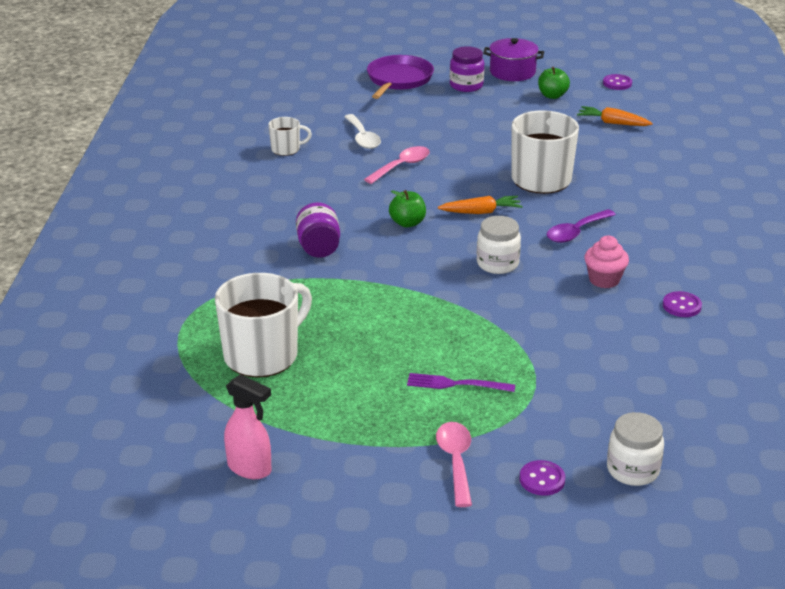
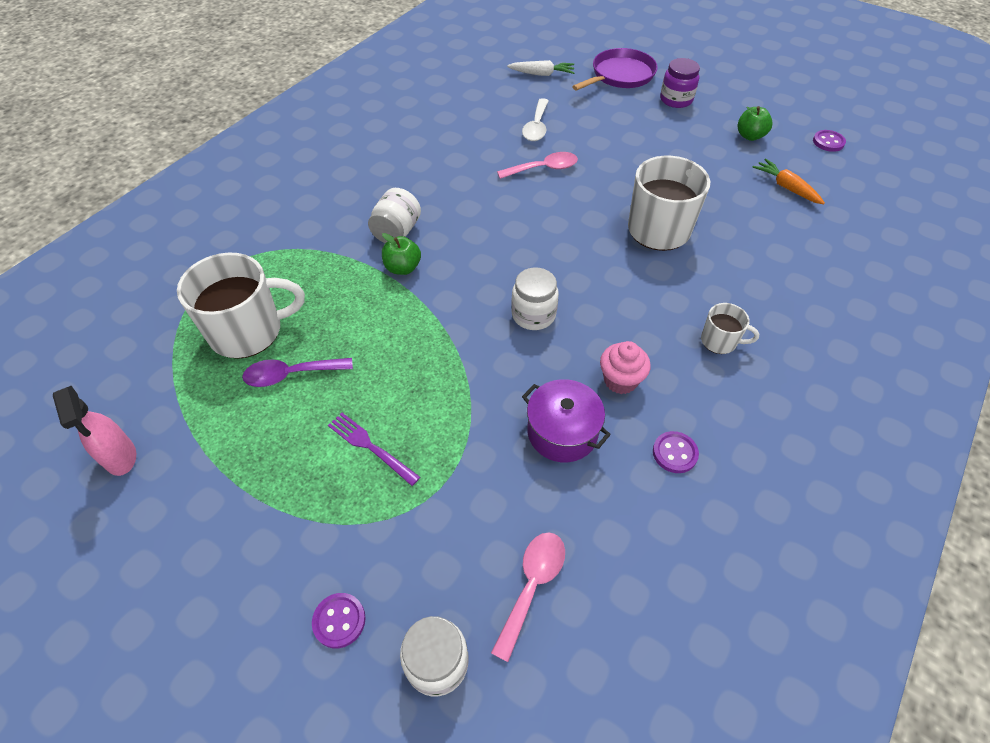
camera: 30 degrees right, 20 degrees up
(286, 149) = (464, 118): white mug -> white mug (720, 341)
(319, 248) = (397, 231): purple jar -> white jar
(324, 97) = (542, 74): none -> white carrot
(407, 223) = (494, 234): green apple -> green apple (403, 268)
(456, 461) = (285, 548): pink spoon -> pink spoon (532, 586)
(481, 212) = (570, 247): orange carrot -> none
(512, 72) = (732, 98): purple pot -> purple pot (562, 432)
(576, 232) = (641, 307): purple spoon -> purple spoon (291, 374)

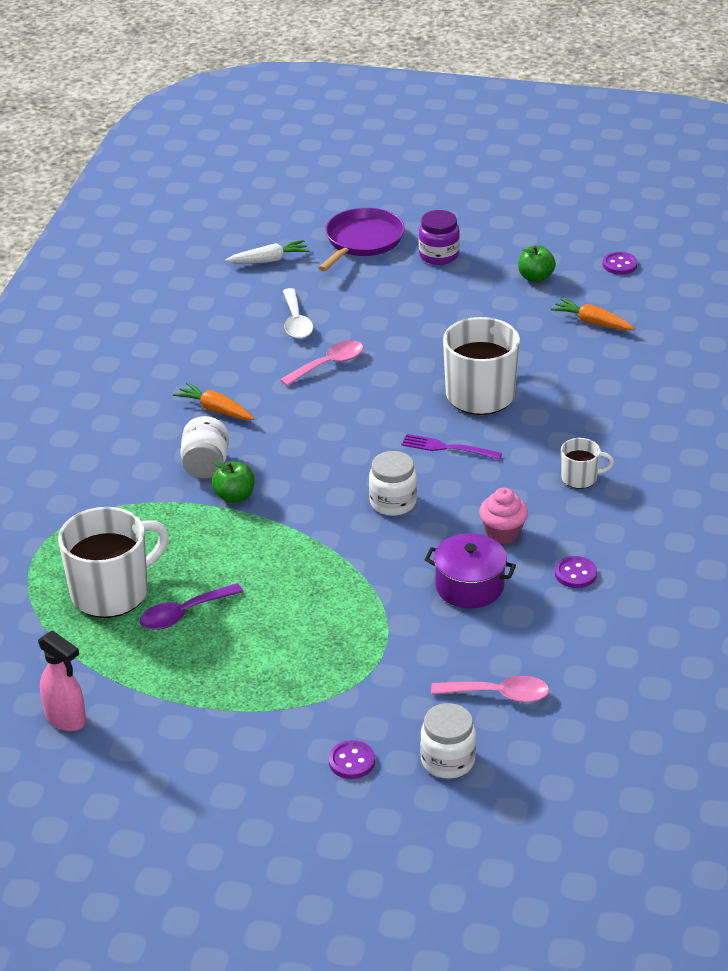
camera: 20 degrees left, 15 degrees down
(370, 447) = (300, 645): purple fork -> purple fork (447, 448)
(433, 184) = (215, 409): none -> orange carrot
(532, 586) = (498, 694): pink spoon -> pink spoon turned 90 degrees clockwise

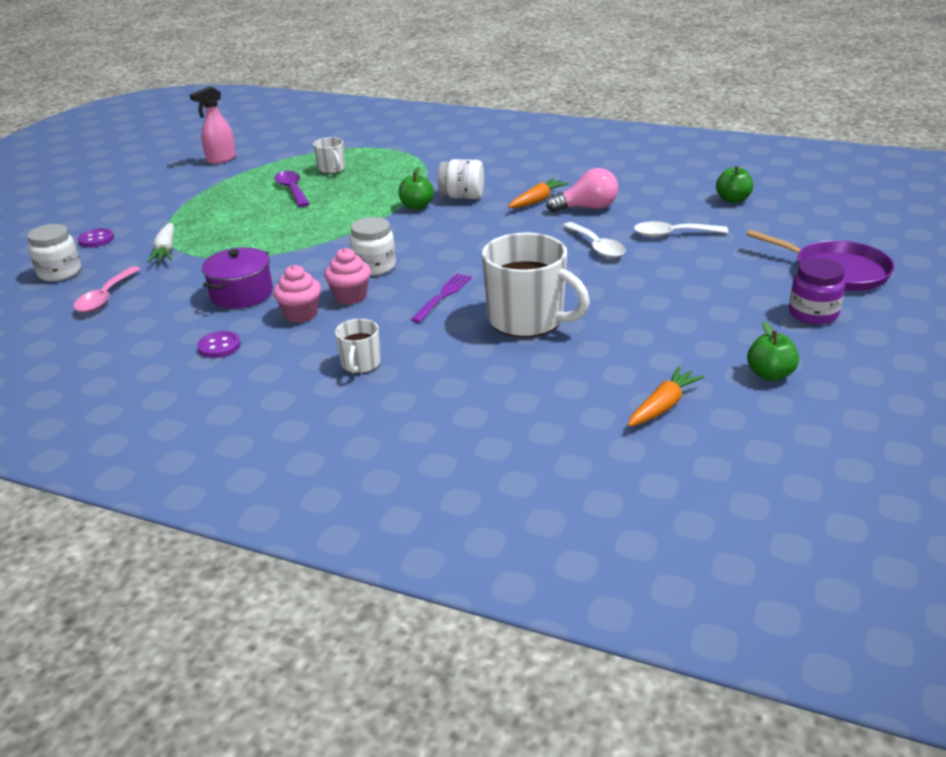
camera: 100 degrees right, 5 degrees down
(112, 592) = (332, 169): white mug -> white mug, size x0.49
(210, 288) = (732, 199): none -> green apple
(235, 375) = (587, 208): none -> pink light bulb
(269, 260) = (787, 225): white carrot -> white carrot (165, 250)
(328, 364) = (596, 247): pink spoon -> white spoon
(460, 507) = (350, 296): none -> pink cupcake
(619, 265) = (812, 446): purple button -> none

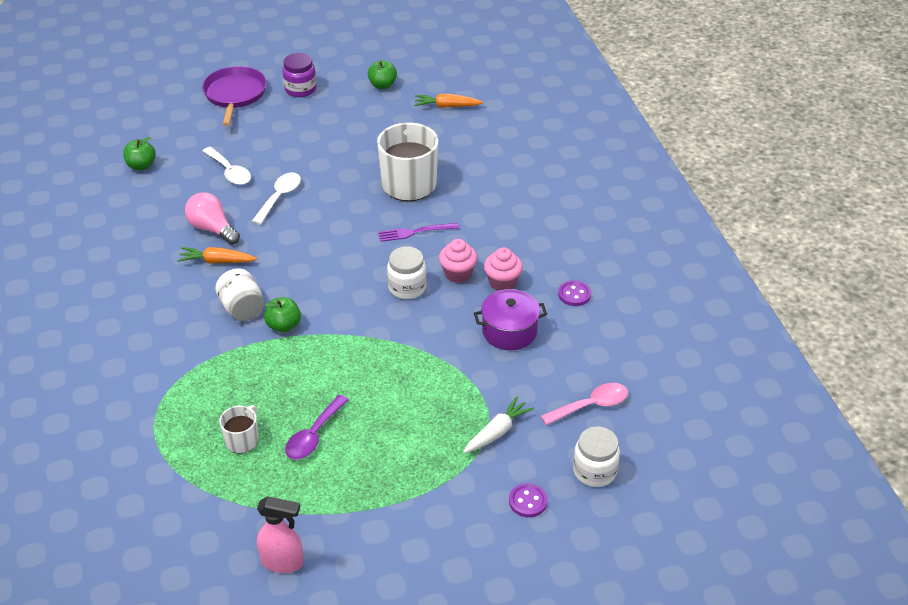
camera: 130 degrees left, 10 degrees up
(360, 364) = (524, 222): white mug -> none

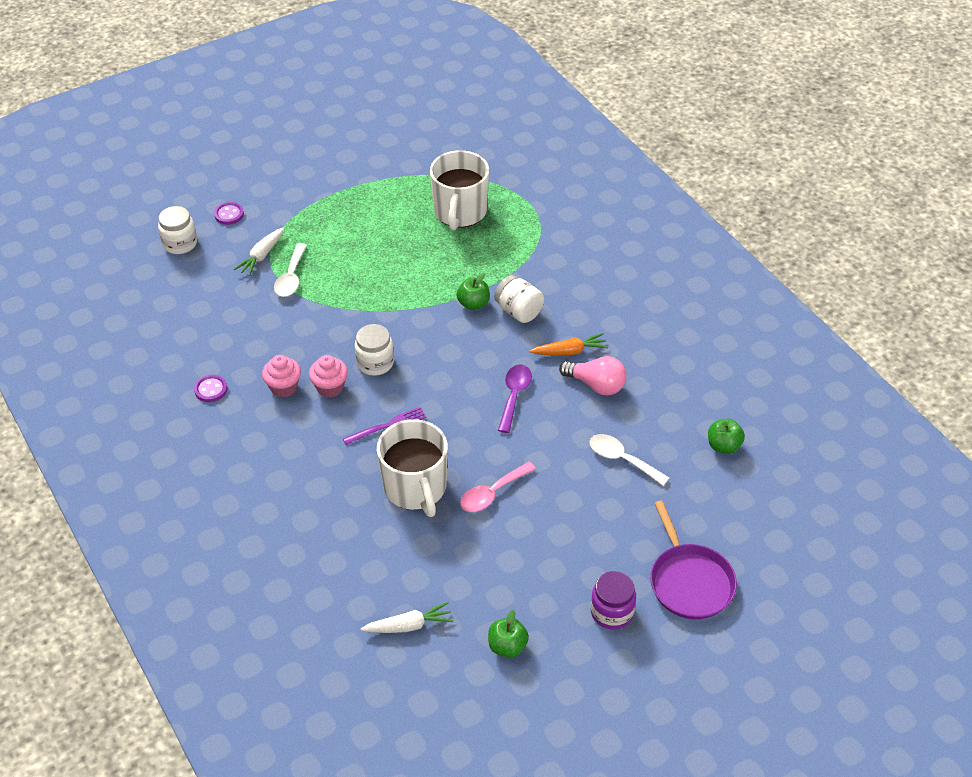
camera: 165 degrees right, 5 degrees up
(242, 440) = (460, 212): white mug -> white mug, size x2.03
(279, 197) = (549, 438): white spoon -> white spoon (291, 277)
(283, 562) = (392, 149): pink spray bottle -> none
(314, 435) = (406, 226): purple spoon -> purple spoon (514, 396)
(446, 106) = (409, 626): orange carrot -> white carrot
(509, 331) = (267, 340): purple pot -> none
(591, 405) = (186, 291): pink spoon -> pink spoon (492, 493)

